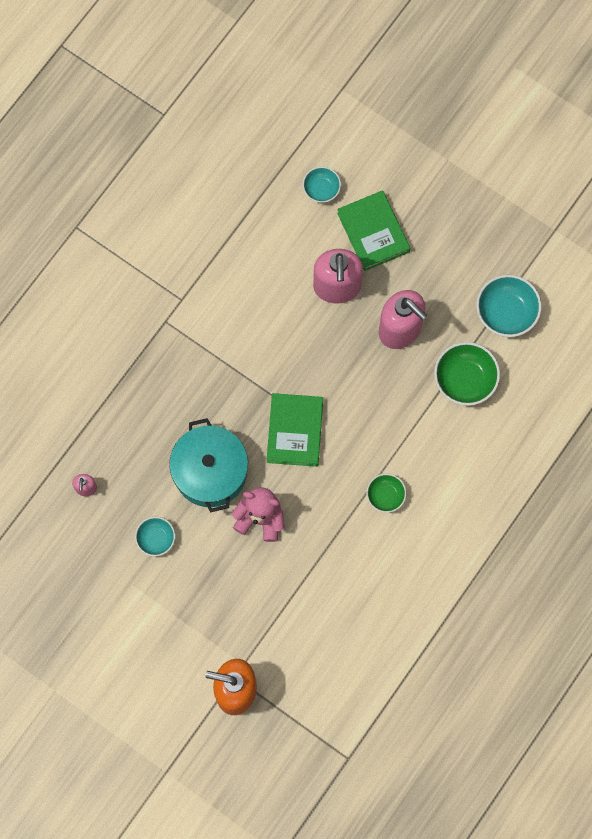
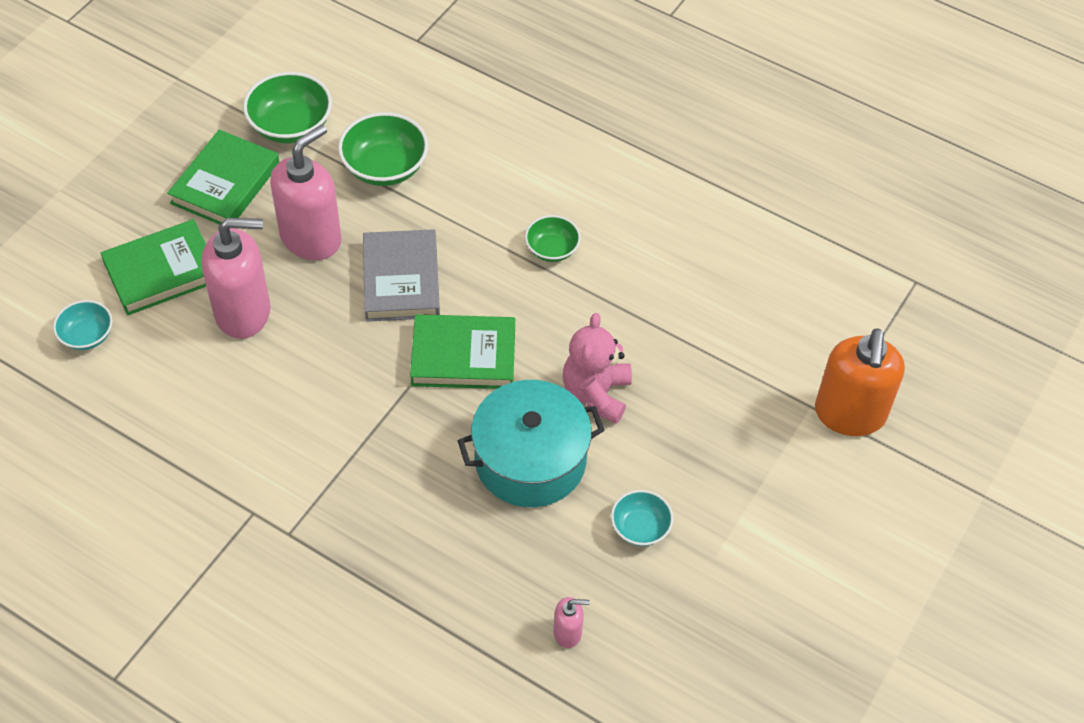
camera: 95 degrees left, 20 degrees down
(361, 390) = (401, 280): none -> grey book
(451, 269) = (225, 184): none -> green book
(506, 312) = (291, 126): turquoise bowl -> green bowl

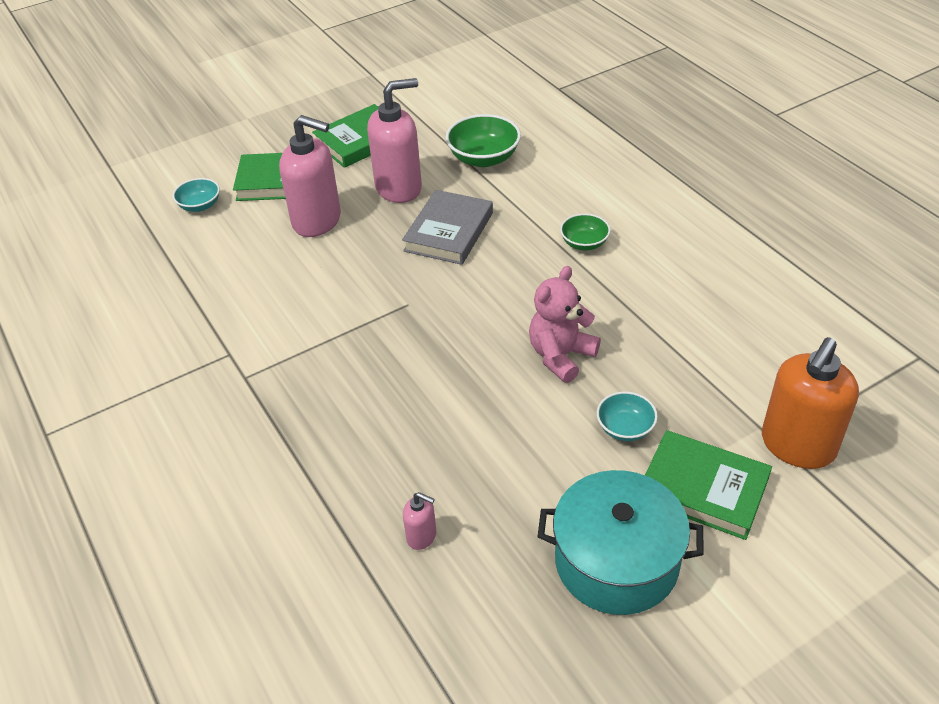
camera: 30 degrees right, 10 degrees down
(291, 126) = (431, 118): green bowl -> none
(463, 356) = (465, 296): green book -> green book (703, 488)
(530, 460) = (473, 388): turquoise pot -> turquoise pot (616, 561)
(640, 528) = (539, 473): turquoise bowl -> turquoise bowl (625, 428)

